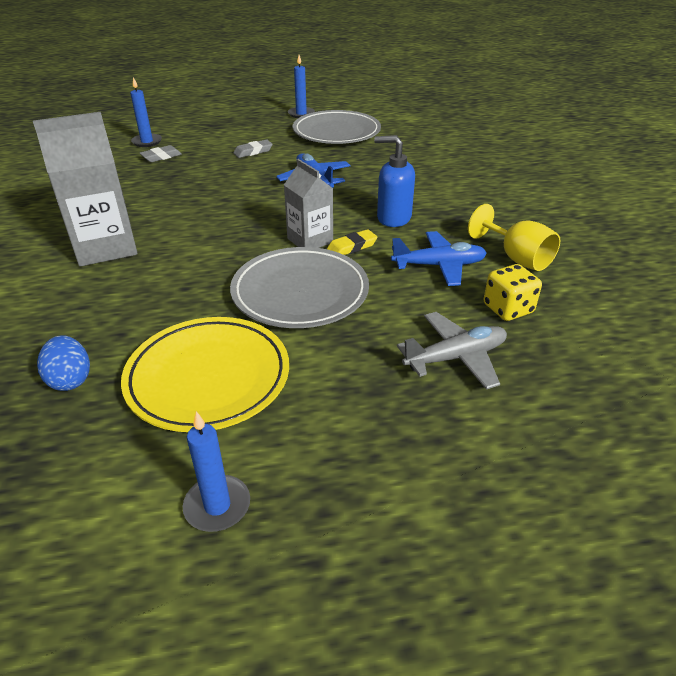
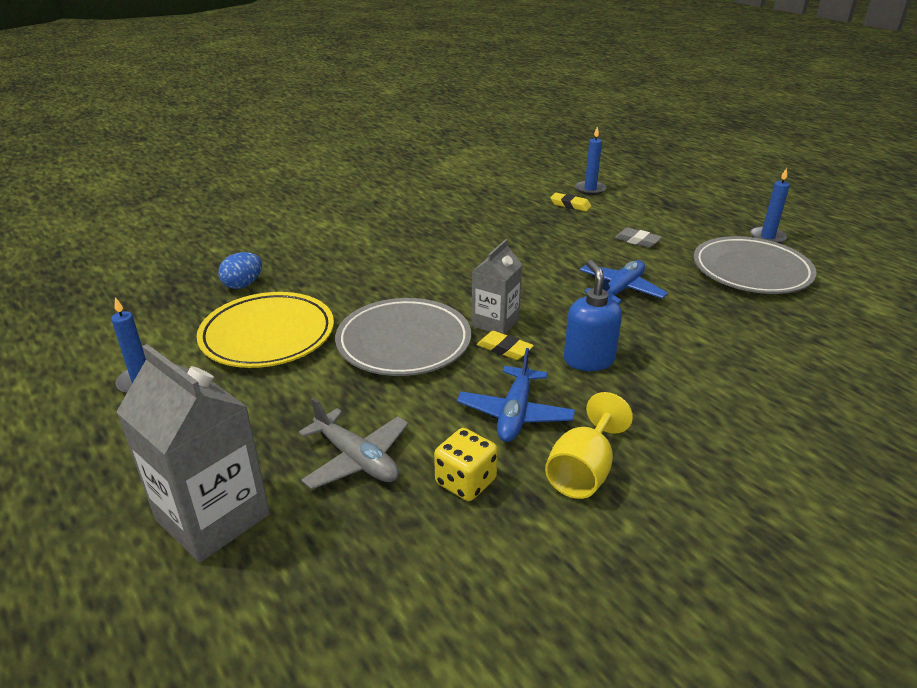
camera: 65 degrees right, 5 degrees down
(105, 247) = (404, 237): grey carton -> grey carton (213, 517)
(161, 157) = (570, 205): grey eraser -> yellow eraser
(439, 266) = (515, 413): blue plane -> blue plane turned 45 degrees clockwise

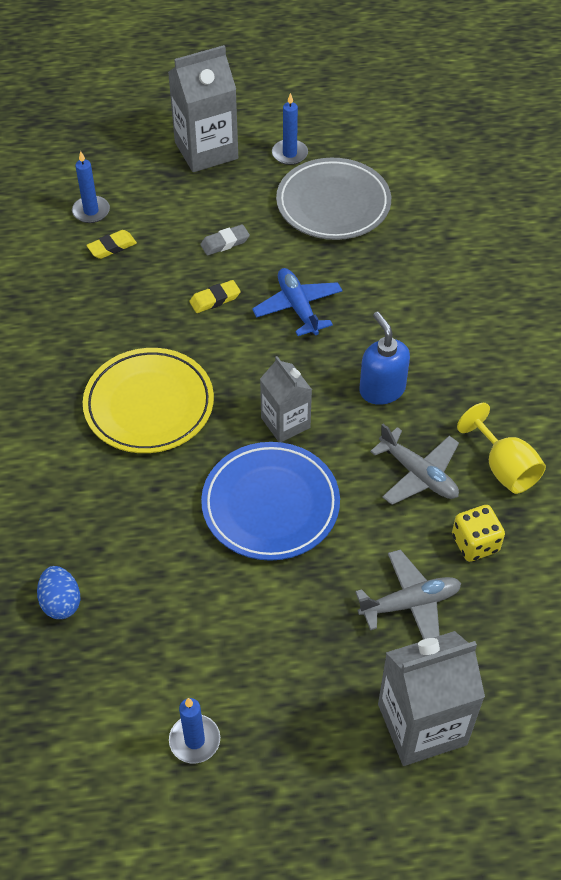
camera: 60 degrees left, 20 degrees up
(268, 335) = (183, 610): yellow plate -> yellow plate (149, 405)
(404, 342) = (270, 505): grey plate -> blue plate
(504, 349) = (330, 437): yellow eraser -> yellow eraser (215, 299)
(515, 413) = (418, 474): blue plane -> grey plane
(588, 360) = (382, 389): blue soap dispenser -> blue soap dispenser turned 45 degrees clockwise
(711, 207) = (206, 150): none -> grey carton

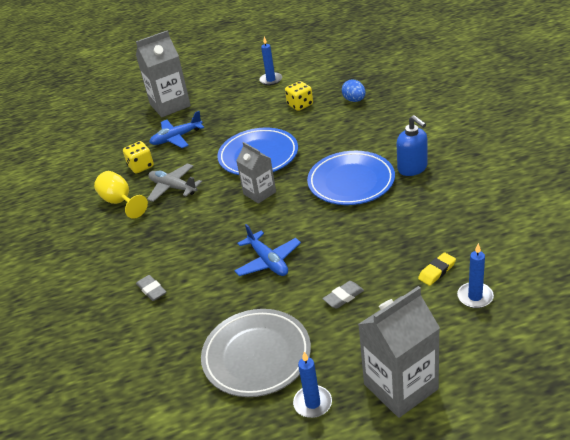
camera: 175 degrees right, 15 degrees down
(149, 405) = (351, 182): yellow plate -> blue plate
(162, 624) = (300, 105): none -> yellow dice
(215, 299) = (334, 252): yellow eraser -> none
(382, 389) = (199, 224): blue soap dispenser -> blue soap dispenser (412, 168)
(410, 603) = (176, 138): grey plane -> blue plane
(447, 304) = (152, 290): none -> grey eraser

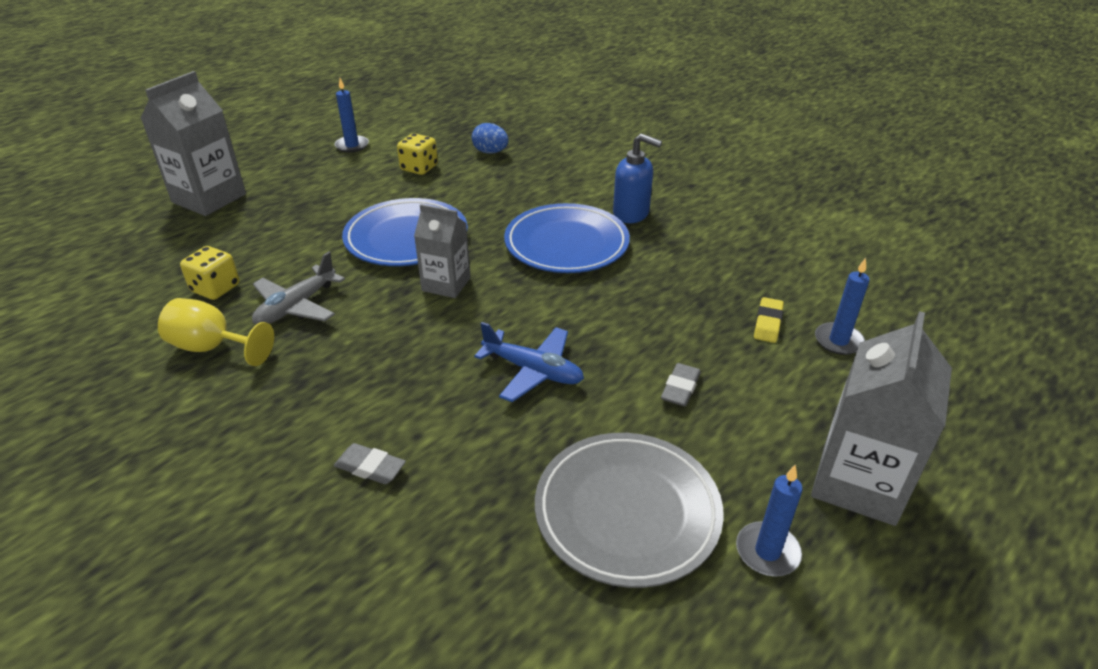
camera: 35 degrees left, 0 degrees up
(173, 187) = (296, 306): grey plane -> grey plane turned 60 degrees counterclockwise
(176, 138) = (252, 238): blue plane -> none

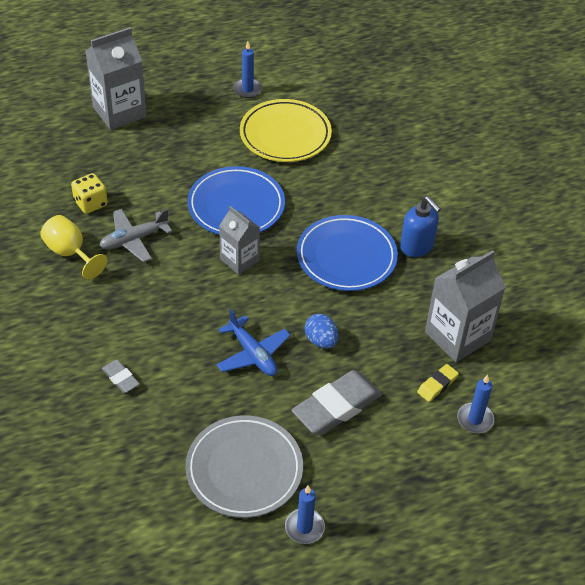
camera: 25 degrees right, 10 degrees up
(419, 168) = (285, 135): yellow dice -> yellow plate
(490, 152) = (351, 137): blue egg -> blue egg (321, 341)
(680, 388) = (336, 407): grey eraser -> grey eraser, size x2.05
(858, 482) = (394, 516): grey carton -> grey carton (457, 336)

